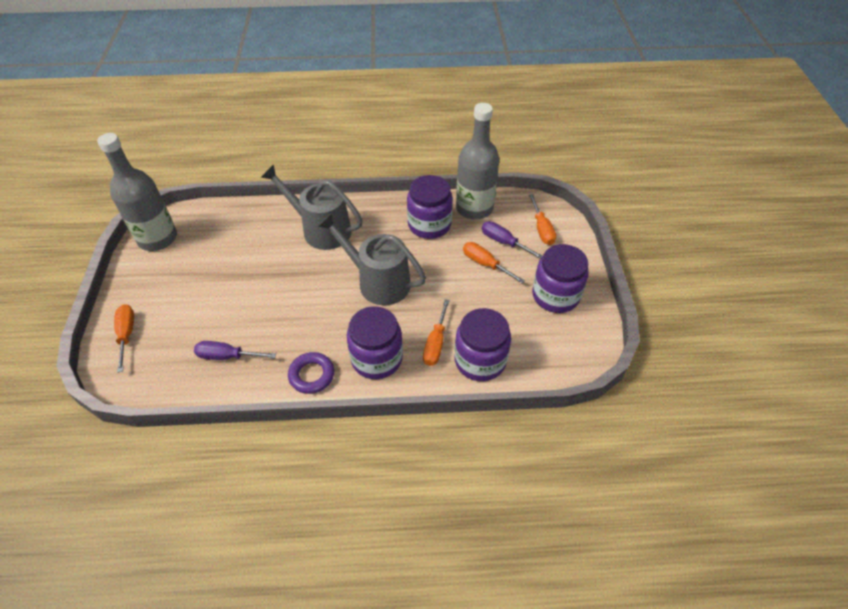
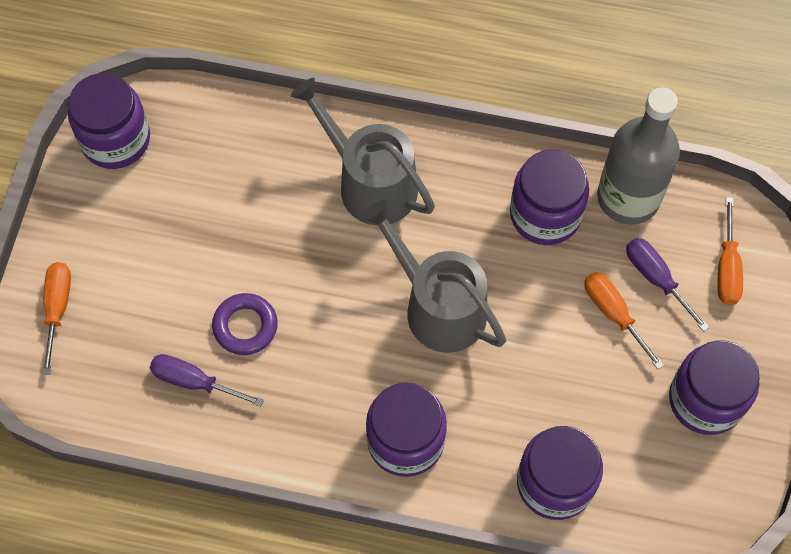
camera: 15 degrees right, 15 degrees up
(157, 238) = (115, 139): grey bottle -> purple jar
(311, 375) = (308, 444): purple ring -> purple ring (245, 326)
(435, 343) = (498, 437): orange screwdriver -> none

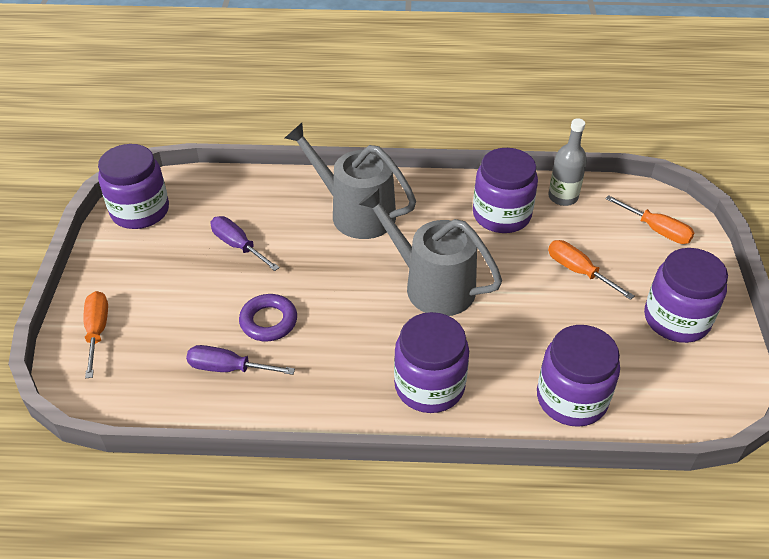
camera: 10 degrees left, 20 degrees down
(628, 197) = (563, 197): grey bottle -> grey bottle, size x0.59
(656, 279) = (604, 244): purple screwdriver -> purple screwdriver (238, 246)
(727, 267) = (656, 230): orange screwdriver -> orange screwdriver turned 45 degrees counterclockwise

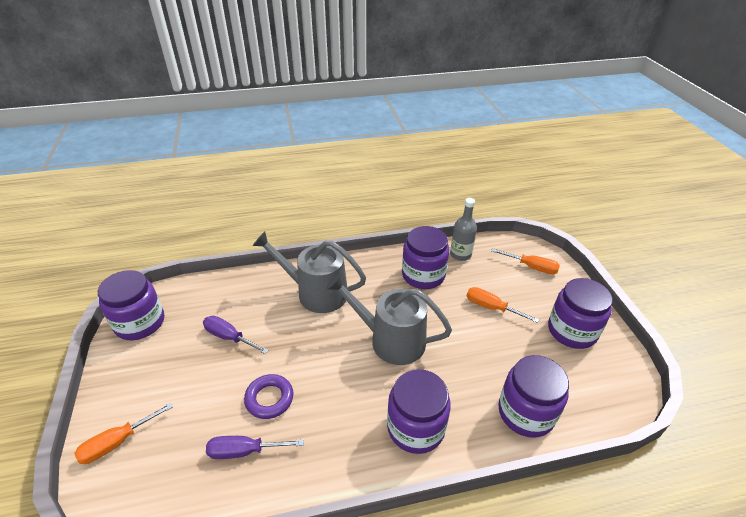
camera: 15 degrees left, 5 degrees down
(97, 331) = (118, 442): orange screwdriver -> orange screwdriver turned 105 degrees counterclockwise

